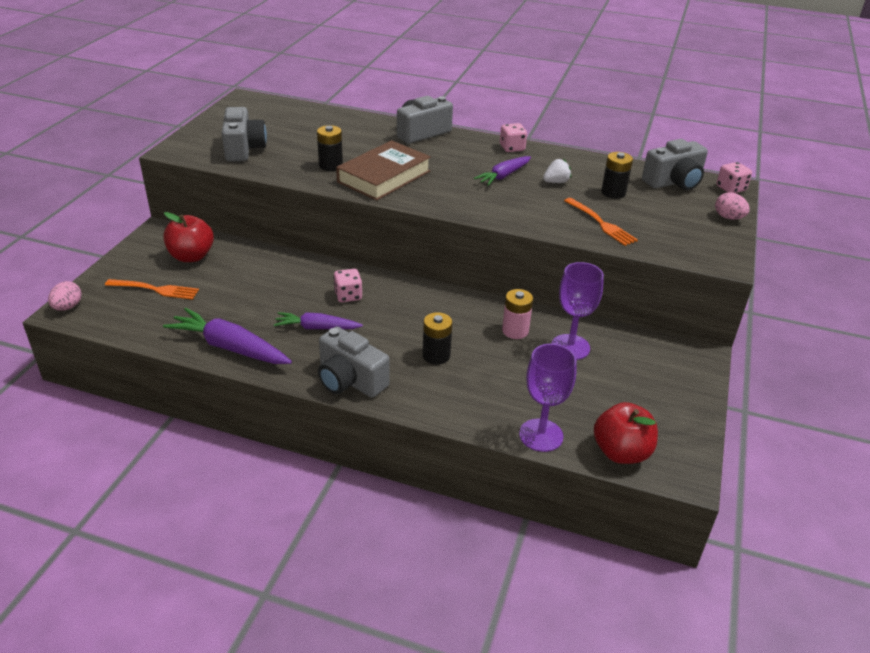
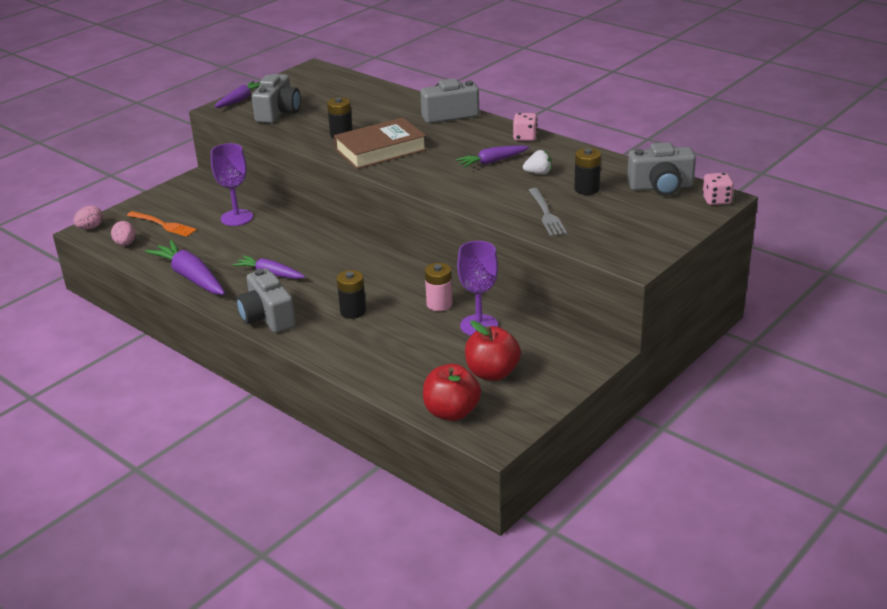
camera: 25 degrees right, 5 degrees down
(190, 139) = (240, 100): none -> purple carrot
(191, 256) = (208, 203): red apple -> red apple (492, 373)
(348, 296) = (314, 253): pink dice -> none
(541, 435) = (392, 386): purple goblet -> purple goblet (236, 218)
(601, 223) = (546, 214): orange fork -> grey fork
(728, 217) = (683, 226): pink egg -> pink egg (125, 244)

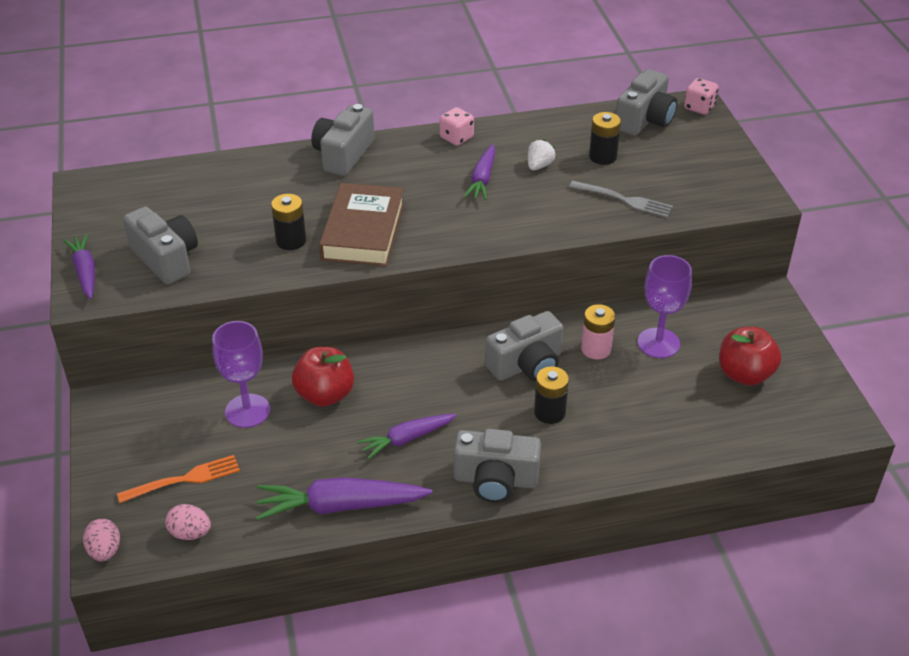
camera: 55 degrees left, 10 degrees up
(389, 286) = (527, 365): none -> grey camera
(451, 412) = (785, 430): red apple -> red apple (325, 395)

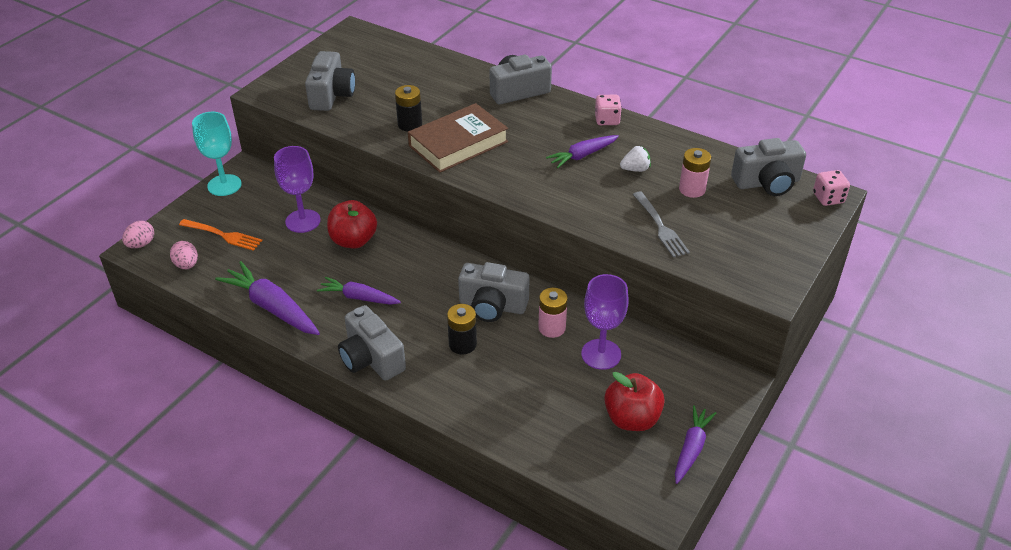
camera: 45 degrees right, 0 degrees up
(85, 272) = (284, 78): purple carrot -> purple carrot (691, 448)
(107, 433) = (224, 185): none -> turquoise goblet
(602, 157) = (692, 189): black battery -> pink battery

